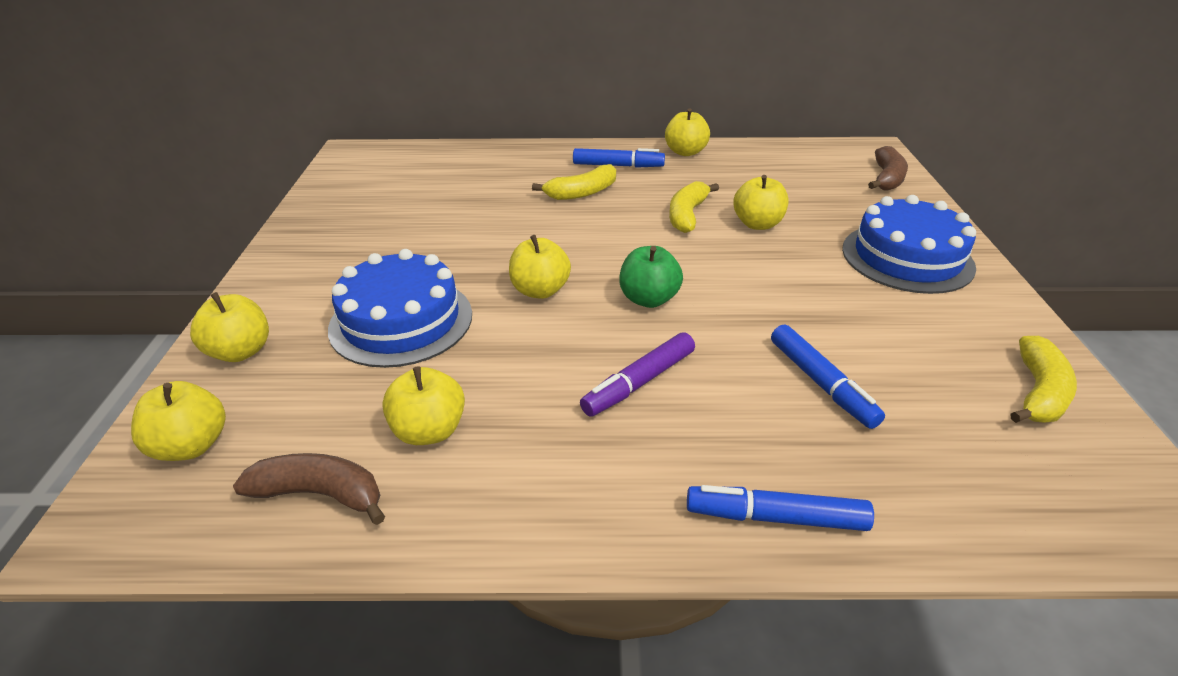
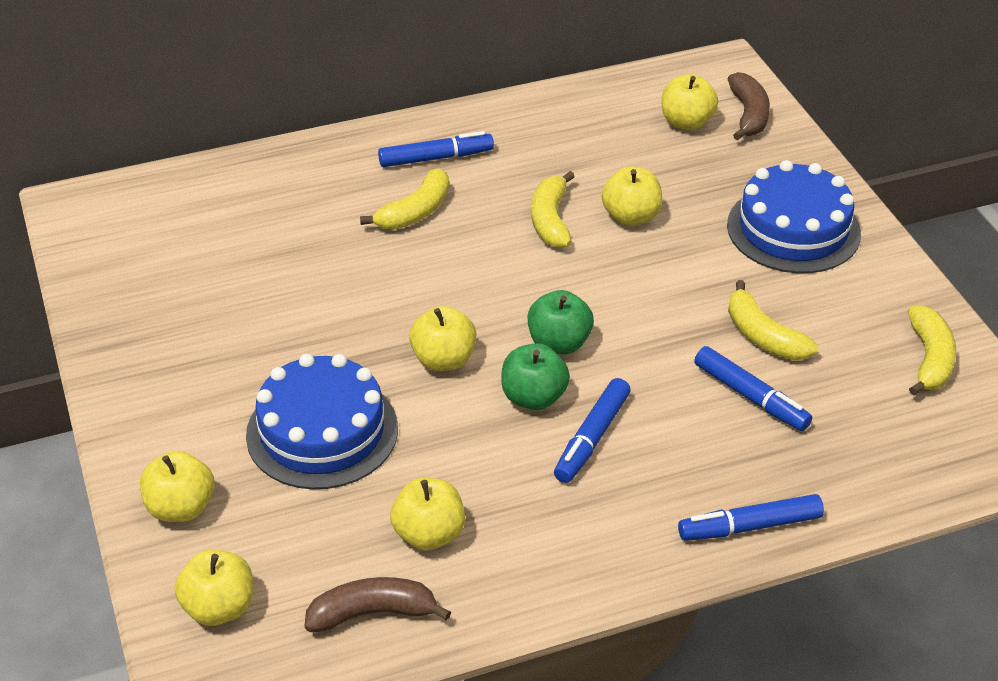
camera: 20 degrees left, 5 degrees up
(602, 336) = (533, 397): none -> green apple
(639, 382) = (592, 438): purple marker -> blue marker
(685, 152) = (506, 117): yellow apple -> yellow apple (686, 122)
(852, 333) = (763, 336): none -> yellow banana

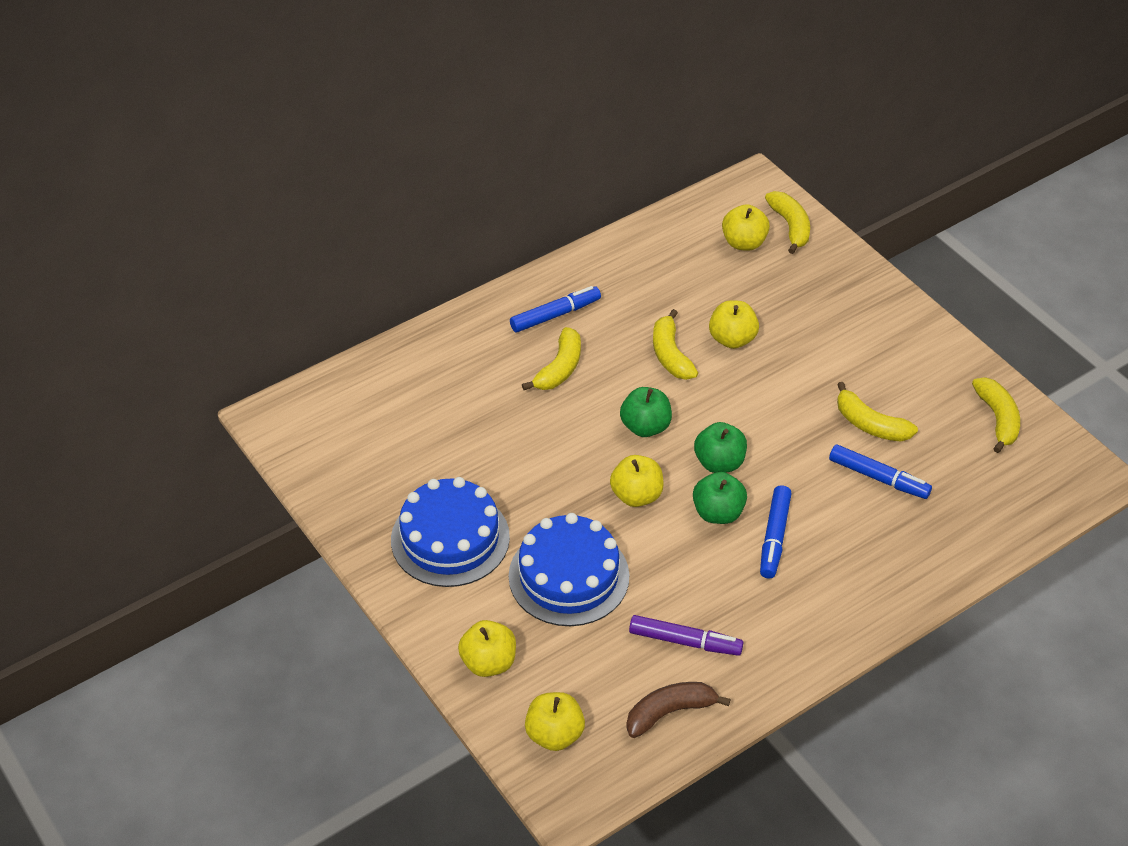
camera: 15 degrees left, 5 degrees up
(429, 534) = (685, 641): yellow apple -> purple marker
(487, 289) = (645, 427): none -> green apple
(748, 115) = (790, 226): brown banana -> yellow banana
(750, 526) = (914, 583): blue marker -> none
(793, 229) = (861, 326): blue cake -> blue cake (450, 538)

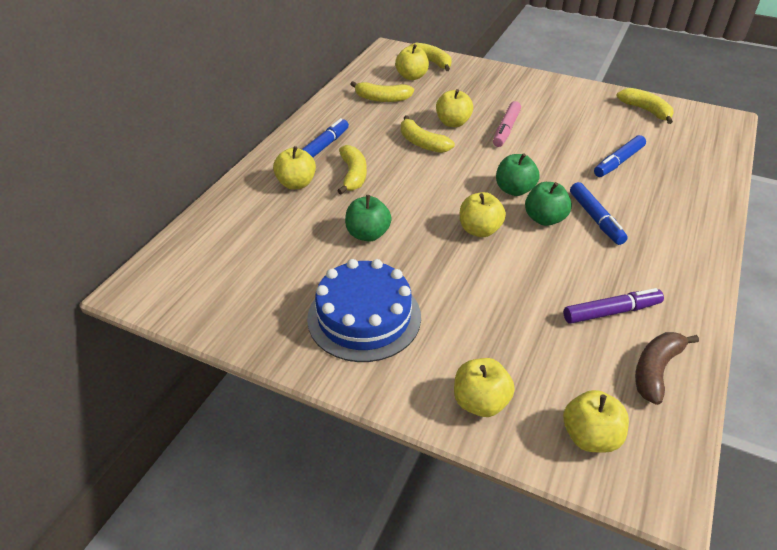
camera: 30 degrees left, 5 degrees down
(492, 355) = (296, 184): none -> yellow apple
(569, 576) = (482, 304): blue cake -> none
(645, 427) = (445, 187): green apple -> green apple (368, 234)
(788, 375) = (506, 129): none -> pink marker
(870, 424) = (581, 137): yellow banana -> yellow banana (382, 98)
(878, 478) = (618, 162): blue marker -> blue marker turned 135 degrees clockwise

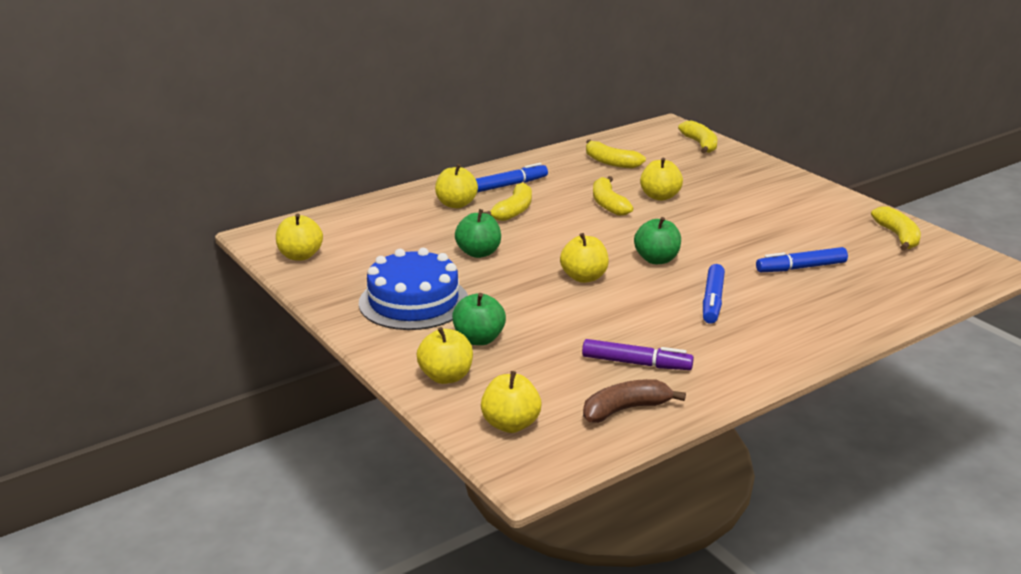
camera: 30 degrees right, 15 degrees down
(412, 76) = (663, 151): yellow apple -> yellow apple (300, 256)
(506, 129) = (710, 214): pink marker -> none
(544, 219) = (659, 287): green apple -> green apple (479, 339)

